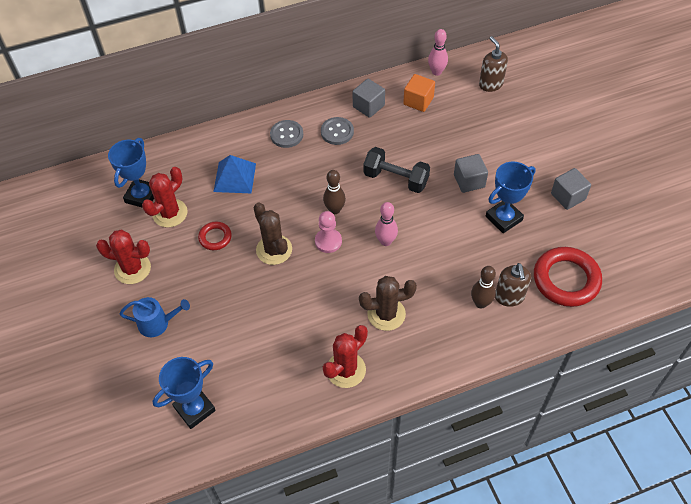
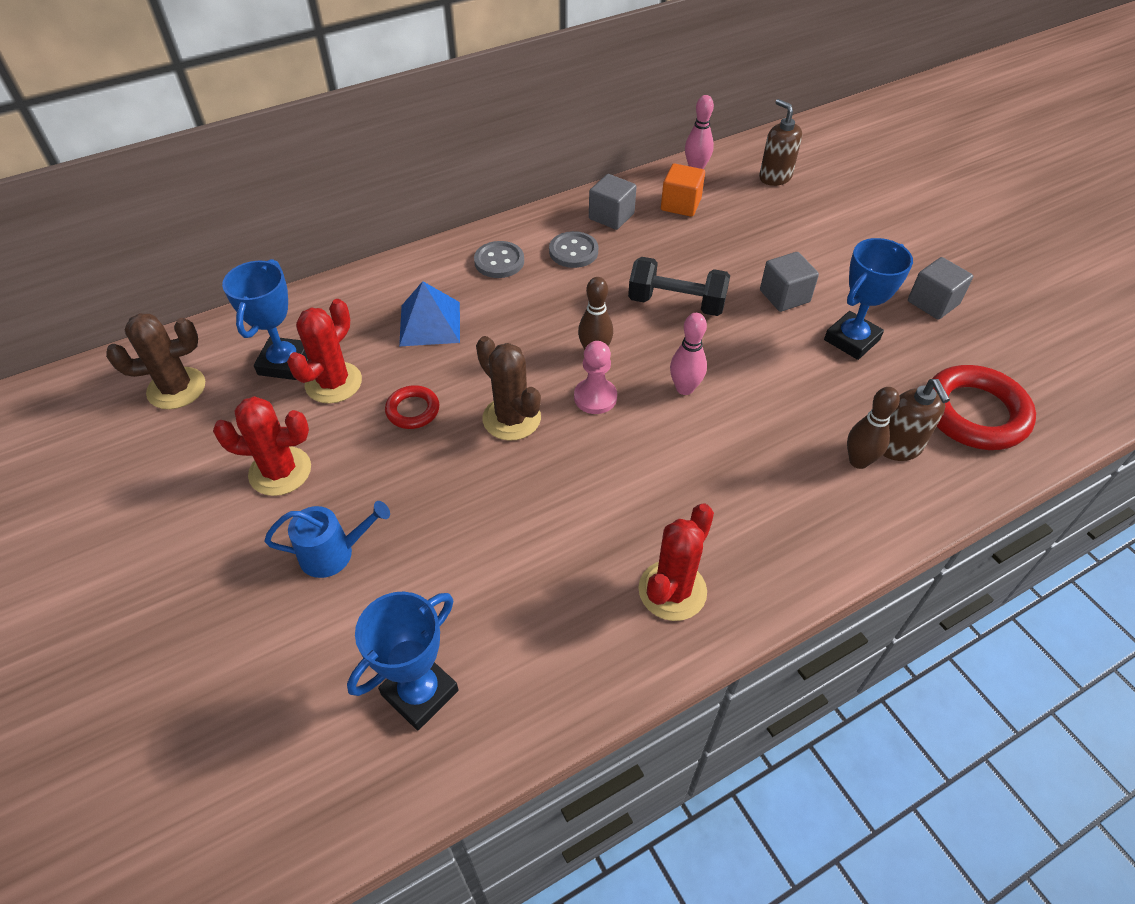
camera: 10 degrees left, 5 degrees down
(386, 314) = (715, 494): brown cactus -> brown cactus (176, 388)

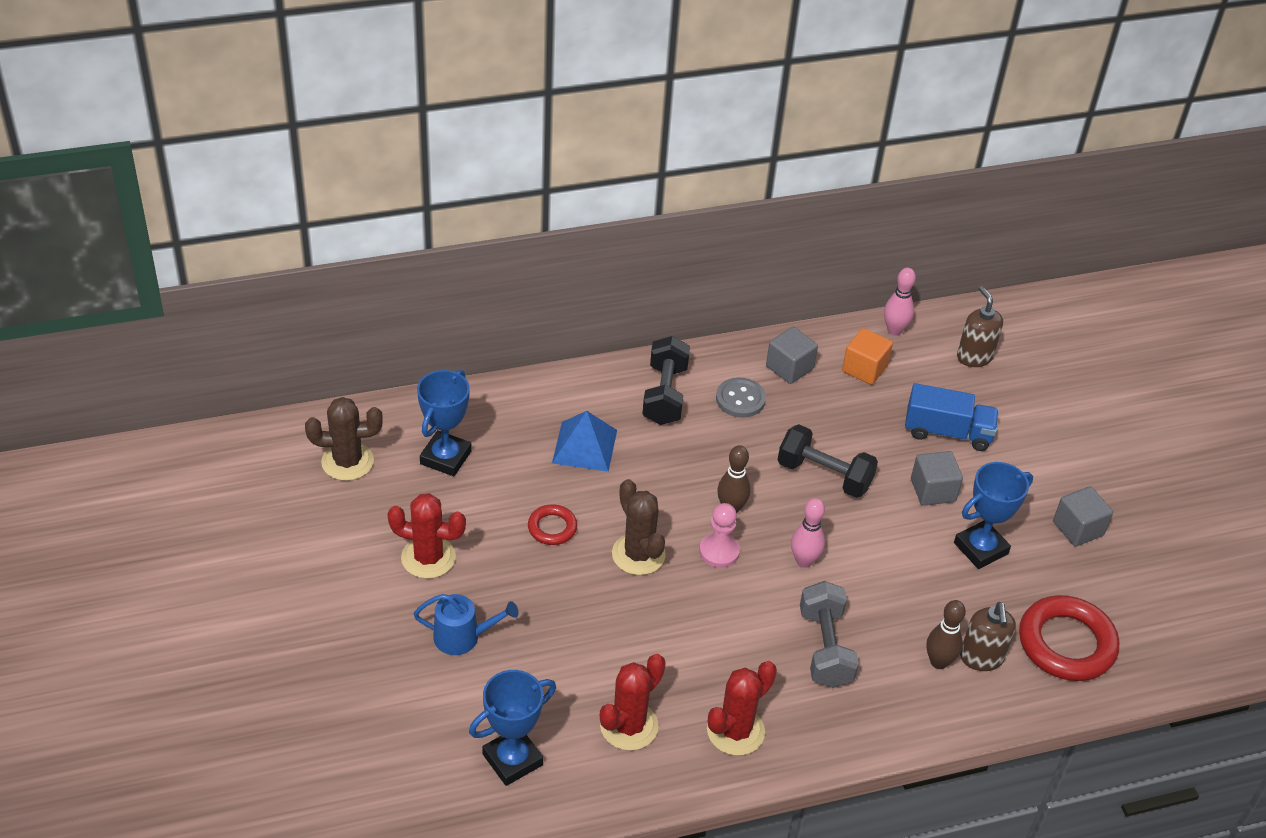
camera: 10 degrees right, 5 degrees down
(333, 383) = (486, 486): red cactus -> red cactus (629, 726)
(499, 261) = (665, 395): grey button -> black dumbbell
(737, 473) = (825, 648): none -> grey dumbbell
(777, 243) = (947, 432): none -> blue truck

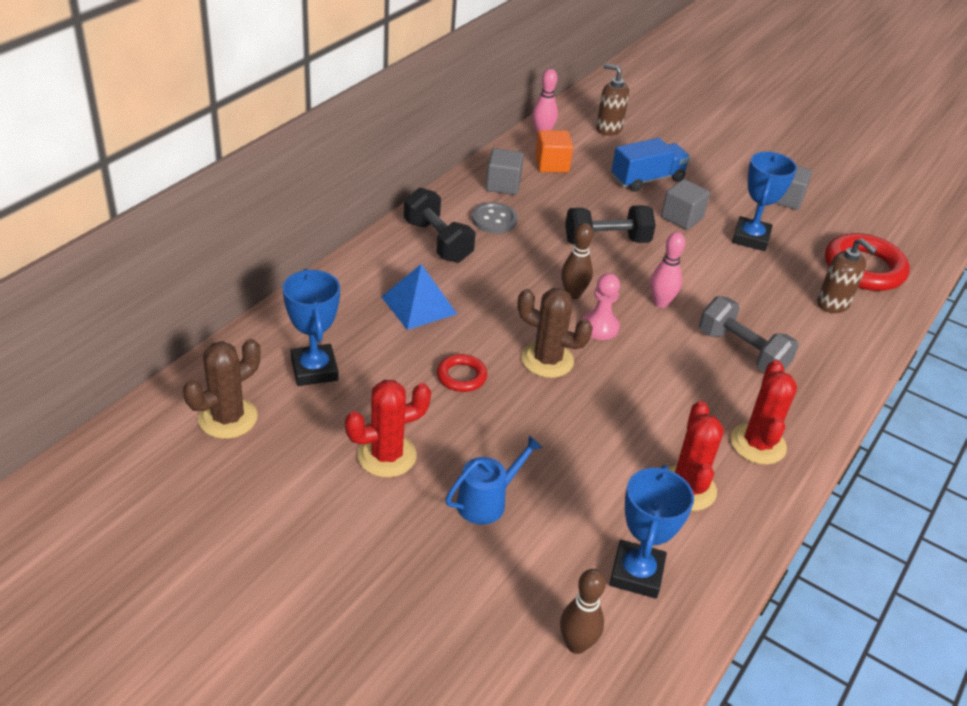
camera: 40 degrees left, 5 degrees down
(938, 662) = (814, 320): brown bowling pin -> brown bowling pin (576, 644)

